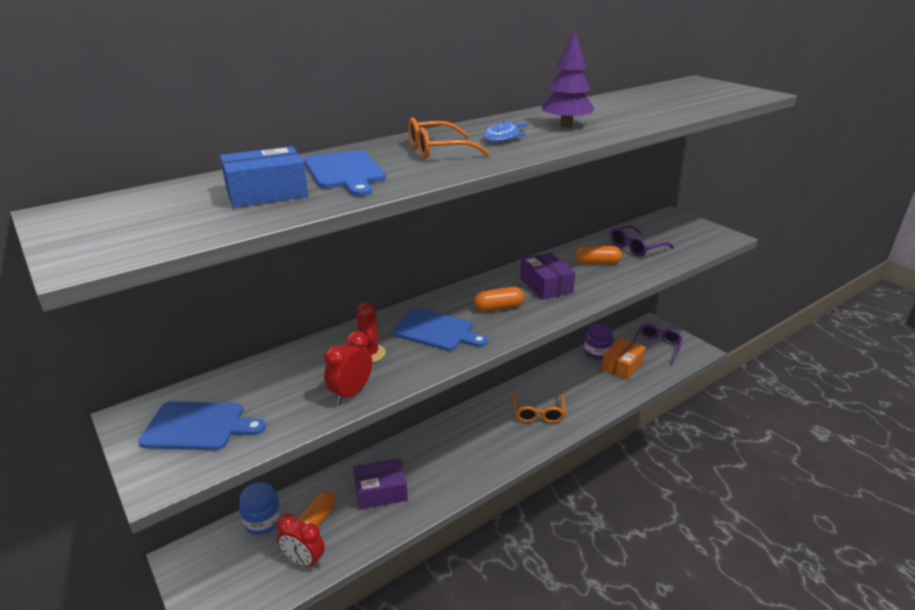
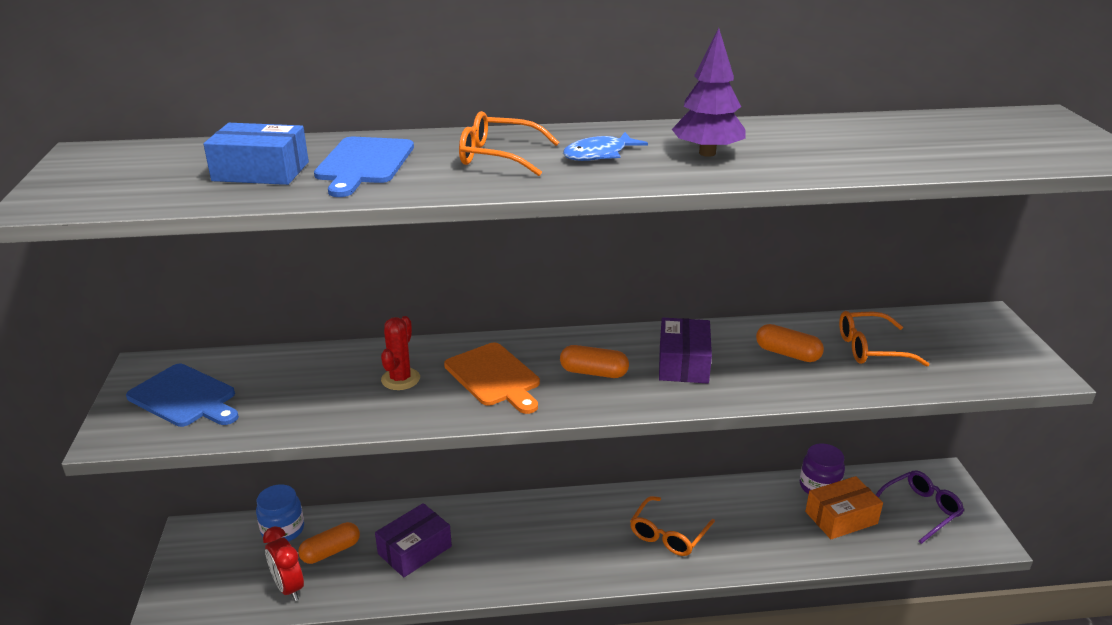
camera: 30 degrees right, 0 degrees up
(351, 393) = (341, 415): red clock -> none
(381, 491) = (414, 550): purple box -> purple box turned 60 degrees counterclockwise
(436, 331) = (494, 377): blue cutting board -> orange cutting board
(636, 247) = (871, 348): purple glasses -> orange glasses

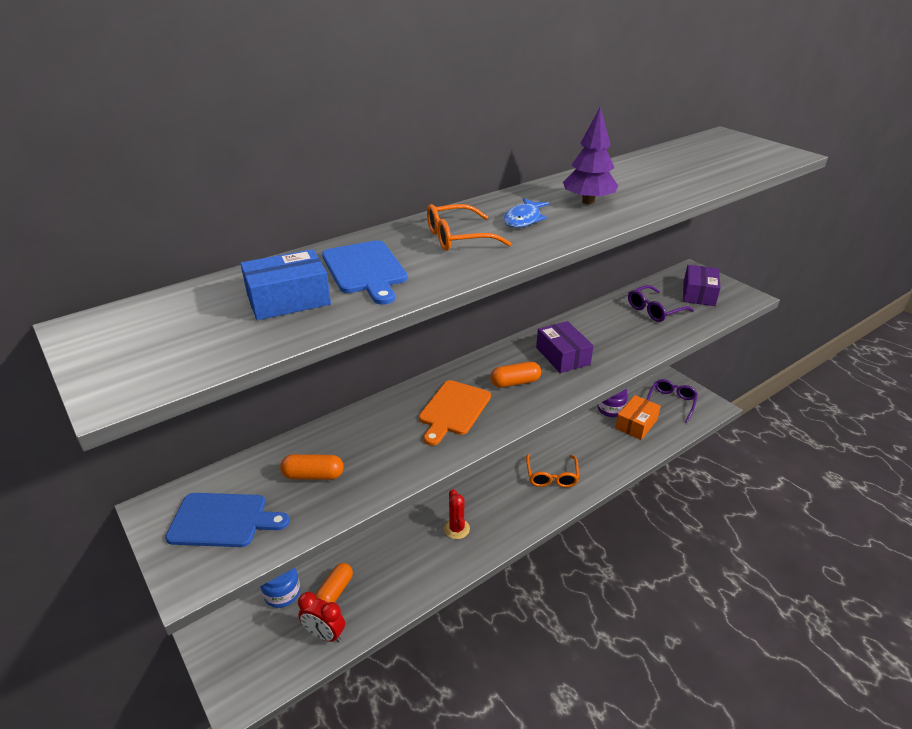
camera: 30 degrees left, 5 degrees up
(400, 379) = (387, 436): red cactus -> red cactus (456, 529)
(414, 550) = (397, 561): purple box -> purple box (699, 294)
(494, 377) = (453, 410): orange cutting board -> orange cutting board turned 90 degrees clockwise
(787, 354) = (614, 329): orange capsule -> orange capsule (313, 475)
(871, 348) = (654, 310): orange glasses -> purple glasses

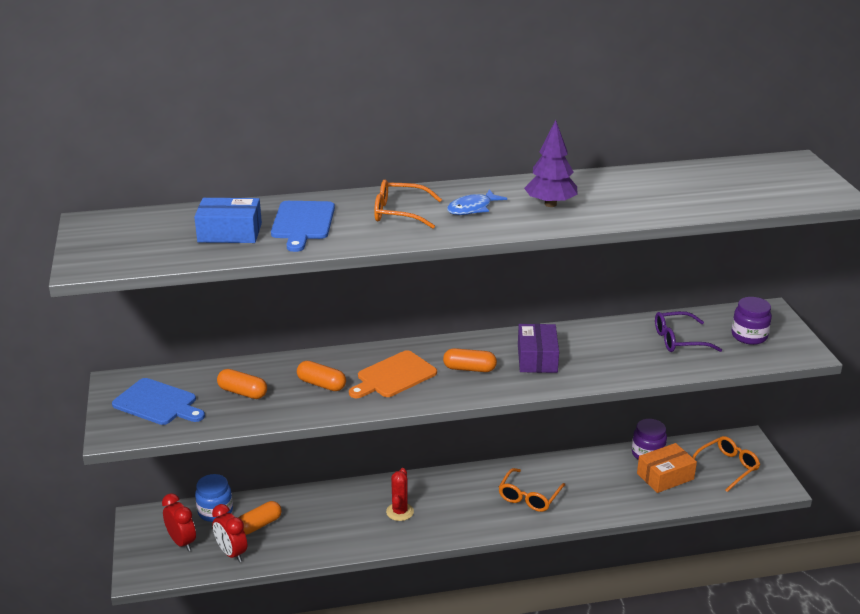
camera: 25 degrees right, 5 degrees down
(265, 642) = (182, 542): none -> red clock
(390, 440) = (321, 384): none -> orange capsule
(671, 403) = (727, 467): purple glasses -> orange glasses
(699, 294) = (749, 336): purple box -> purple jar

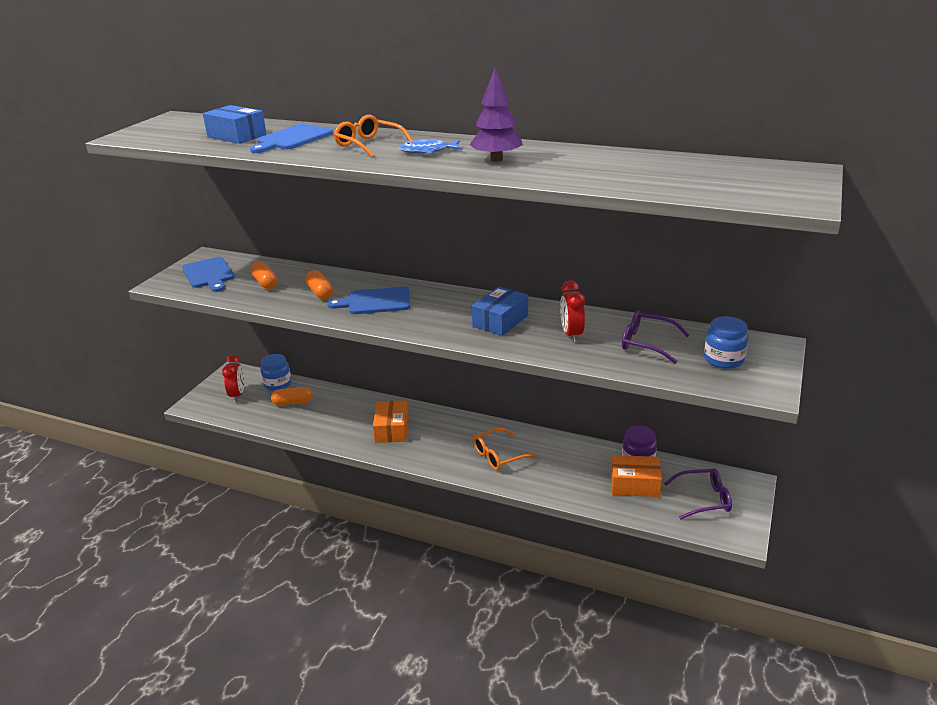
camera: 35 degrees right, 0 degrees up
(232, 553) = (257, 413): red clock -> red clock (571, 335)
(393, 376) = (375, 301): orange cutting board -> blue cutting board
(400, 512) = (392, 429): red cactus -> orange box
(469, 369) = (437, 313): orange capsule -> none
(537, 358) = (500, 321): purple box -> blue box
(727, 467) = (703, 499): orange glasses -> purple glasses
(749, 336) = (723, 360): purple jar -> blue jar

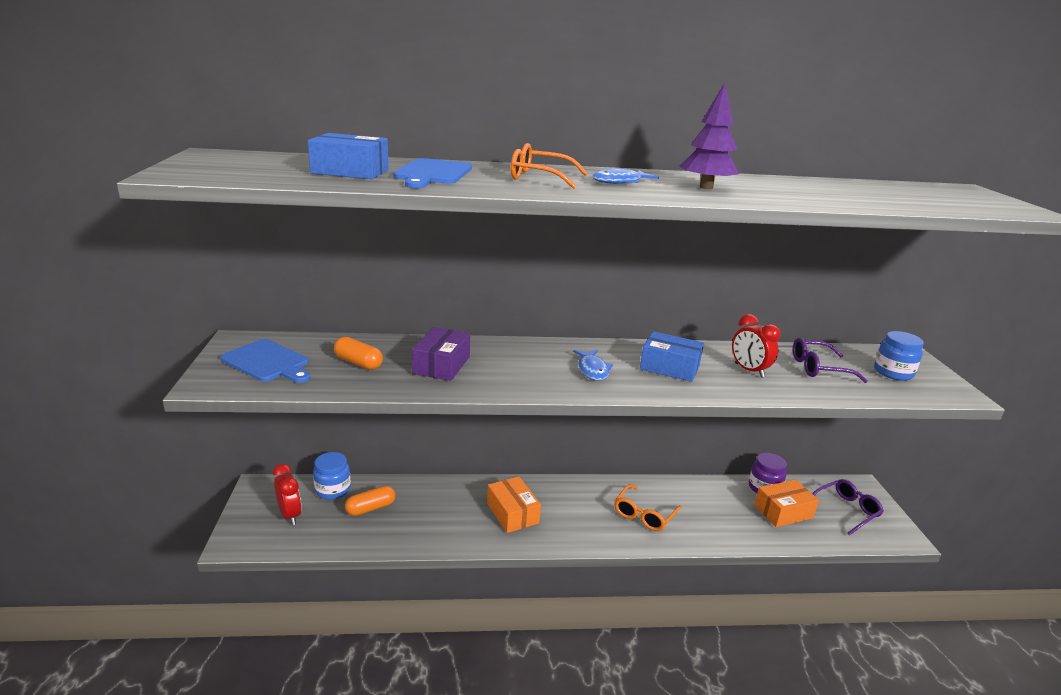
camera: 30 degrees left, 5 degrees down
(320, 292) = (441, 365): orange capsule -> purple box
(375, 301) = (518, 366): blue cutting board -> none
(431, 313) = (592, 370): none -> blue fish
(500, 321) = (669, 367): blue box -> blue box turned 75 degrees counterclockwise

